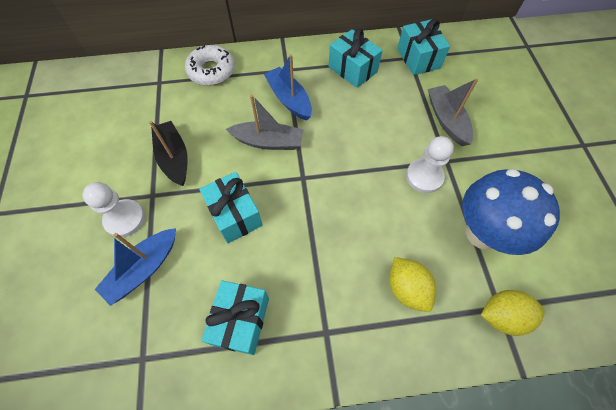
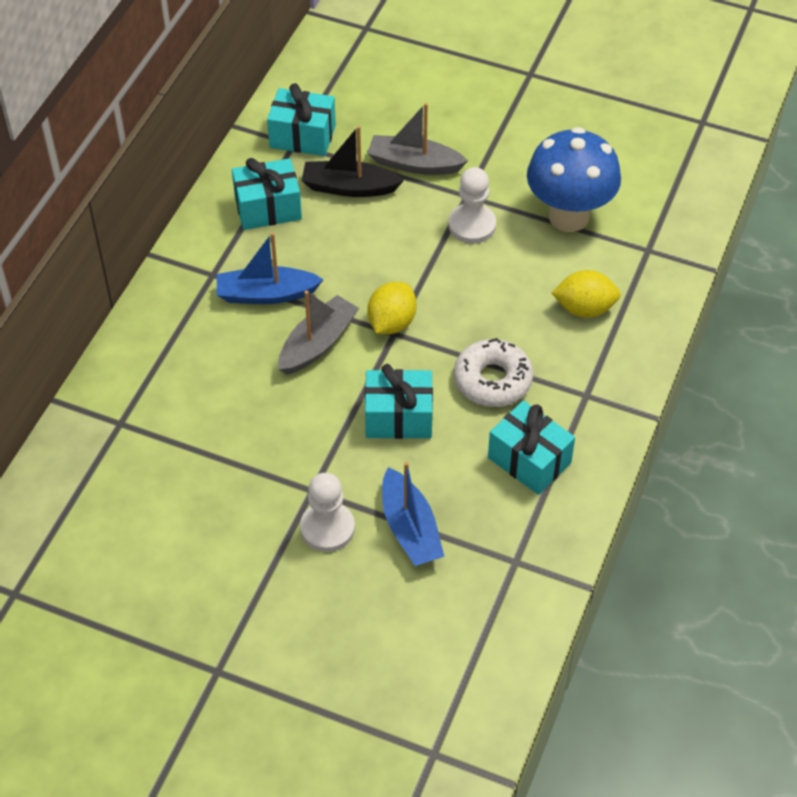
camera: 60 degrees left, 10 degrees down
(174, 158) = (270, 449): black boat -> black boat (349, 187)
(211, 71) = (148, 356): white donut -> white donut (492, 380)
(502, 316) = (656, 252): yellow lemon -> yellow lemon (391, 323)

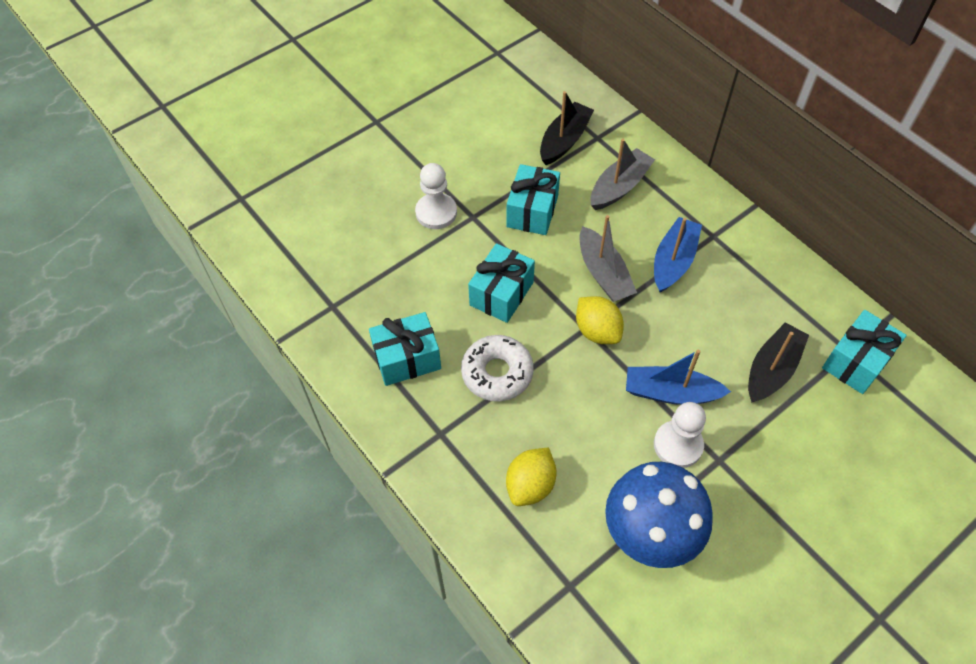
camera: 120 degrees right, 5 degrees up
(142, 452) = (564, 140): none -> black boat
(268, 208) = (772, 299): turquoise gift -> turquoise gift (532, 211)
(410, 528) = (402, 257): blue boat -> blue boat (670, 393)
(414, 164) = (781, 436): grey boat -> grey boat (619, 187)

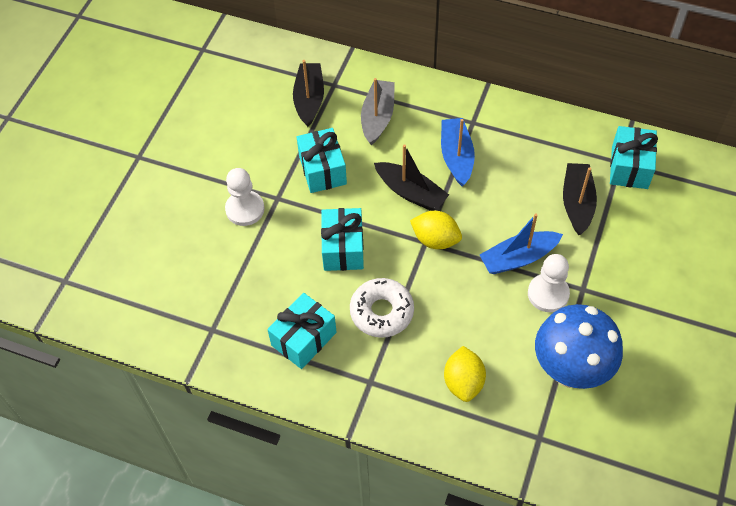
camera: 30 degrees left, 0 degrees up
(603, 273) = (411, 192): grey boat -> black boat

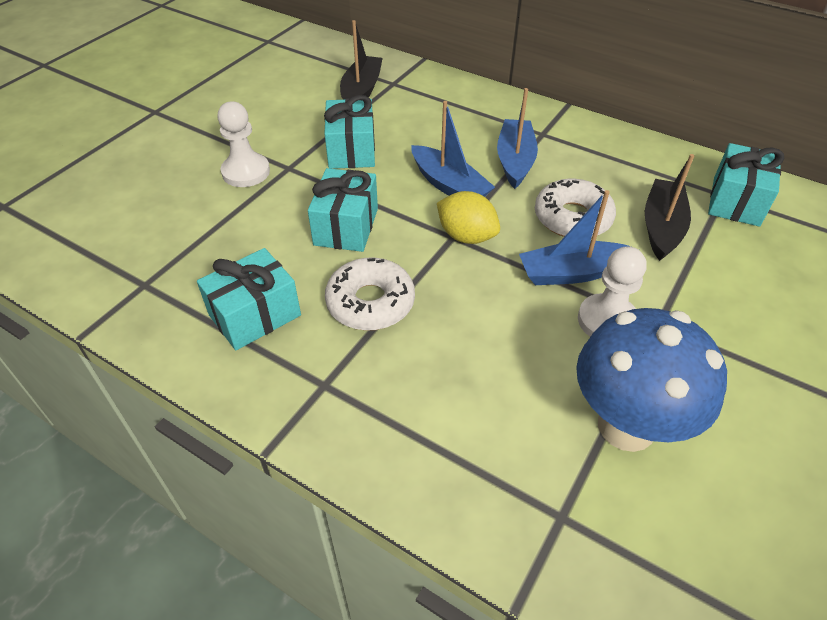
camera: 10 degrees right, 10 degrees down
(377, 117) = (432, 115): grey boat -> none
(411, 192) = (449, 185): black boat -> blue boat
(463, 382) = (459, 411): yellow lemon -> none
(510, 207) = (572, 218): none -> white donut

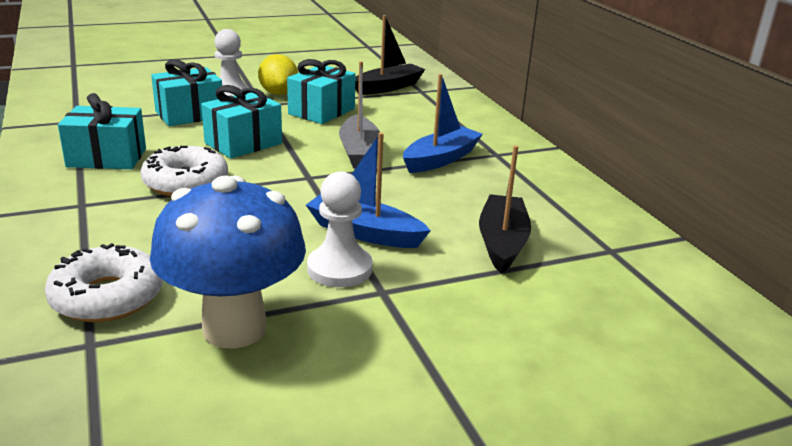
camera: 35 degrees right, 20 degrees down
(449, 185) = (359, 152): blue boat -> grey boat
(466, 236) = (319, 180): yellow lemon -> yellow lemon (278, 93)
(572, 218) = (427, 205): white donut -> white donut (107, 297)
(661, 227) = (502, 242): black boat -> black boat turned 45 degrees counterclockwise
(736, 201) = (616, 259): turquoise gift -> turquoise gift (189, 114)

